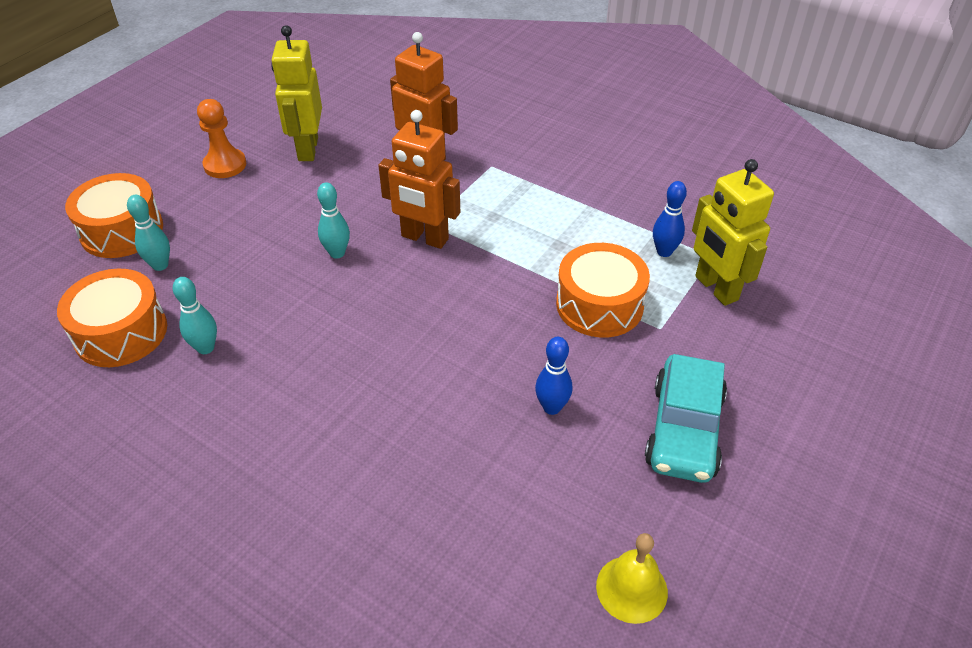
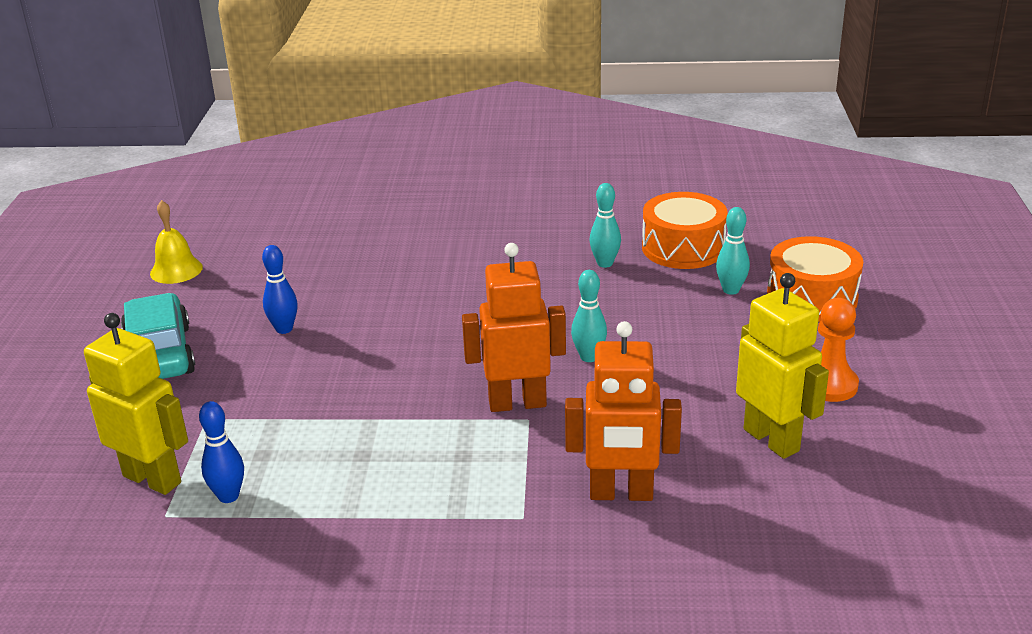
camera: 150 degrees right, 15 degrees down
(599, 305) = (281, 415): orange drum -> none

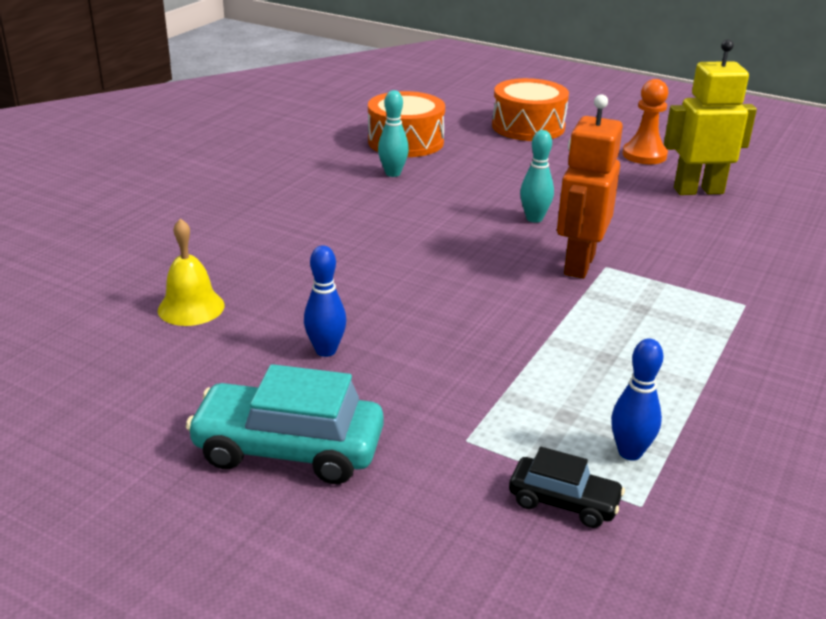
camera: 65 degrees left, 0 degrees up
(153, 479) = (563, 502): yellow robot -> black car
(176, 270) = (85, 398): yellow bell -> yellow bell (191, 307)
(621, 494) = (734, 258): orange robot -> none
(731, 290) = (489, 145): turquoise bowling pin -> none

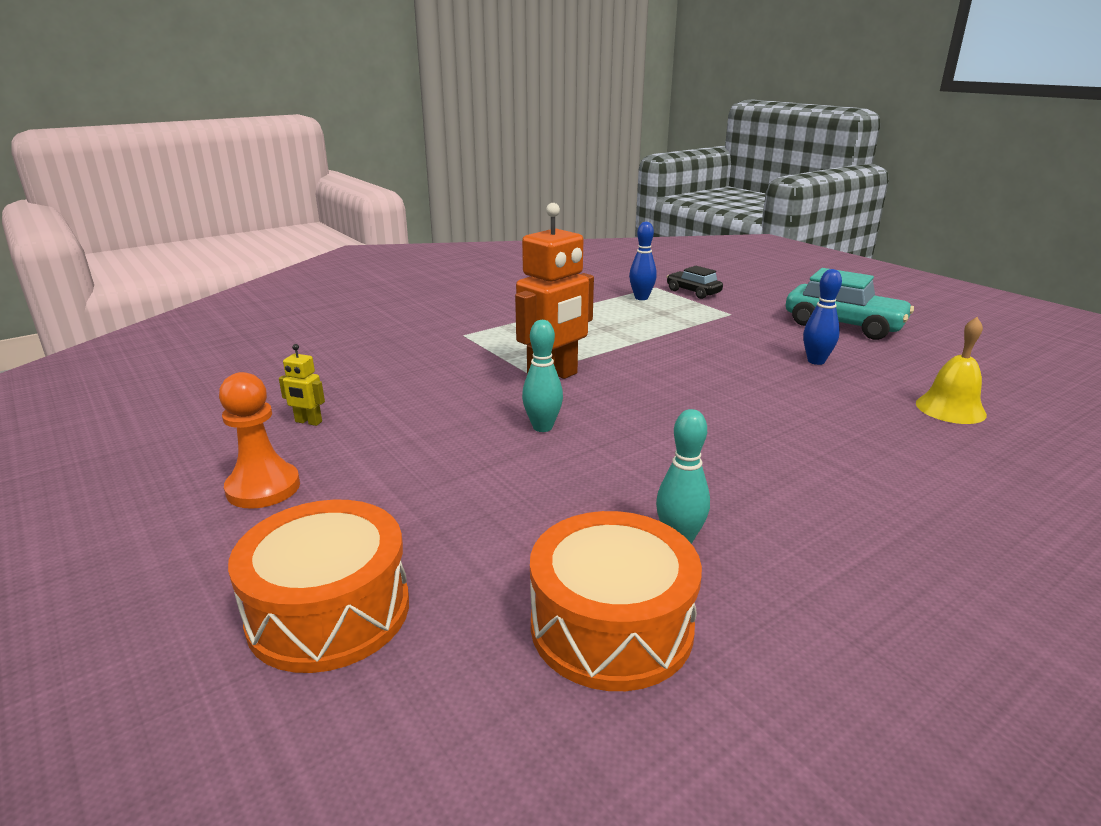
camera: 155 degrees left, 5 degrees down
(698, 190) = (308, 422): yellow robot -> yellow robot, size x0.43

